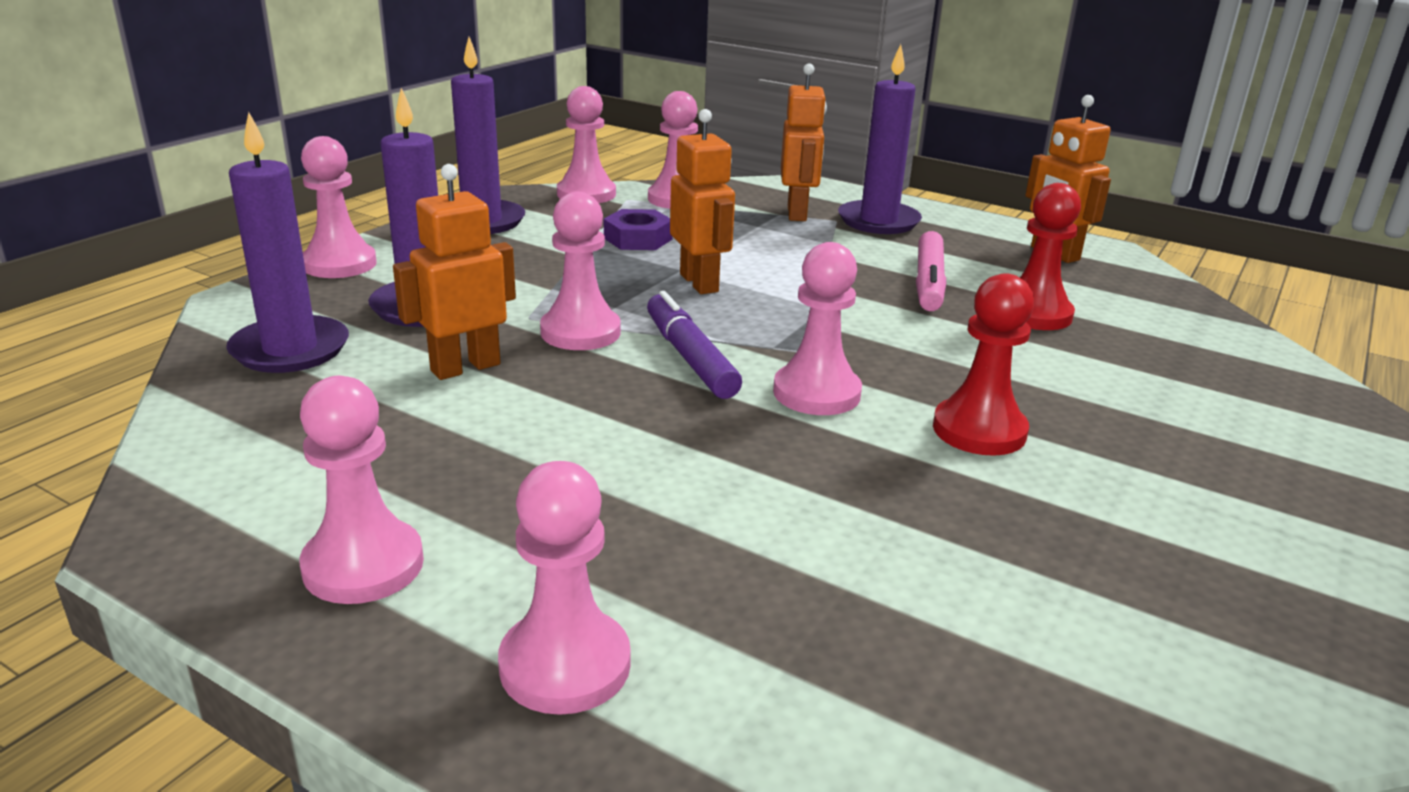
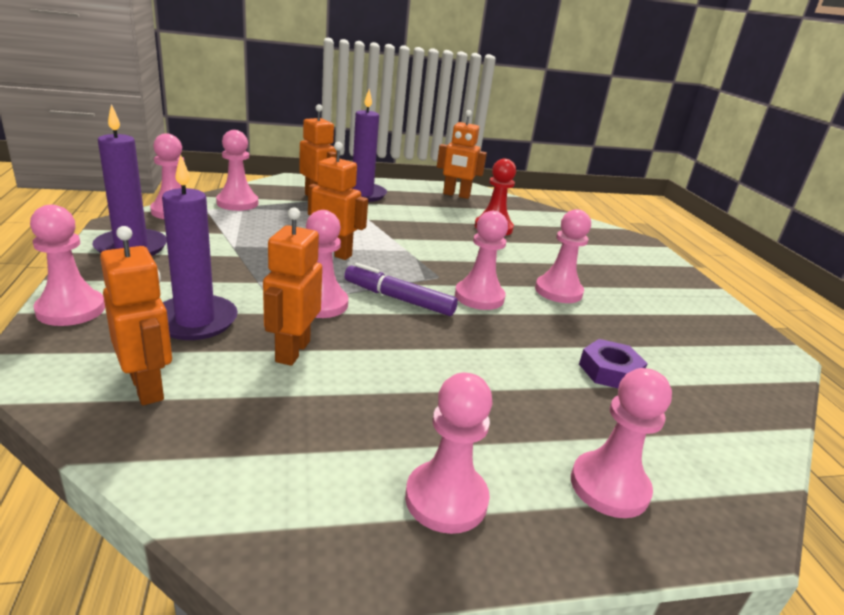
camera: 45 degrees left, 0 degrees up
(290, 349) = (148, 387): purple candle -> orange robot
(638, 239) = (256, 234): purple nut -> purple nut (610, 371)
(928, 283) = (433, 223): pink marker -> none
(979, 430) = (558, 291): red pawn -> pink pawn

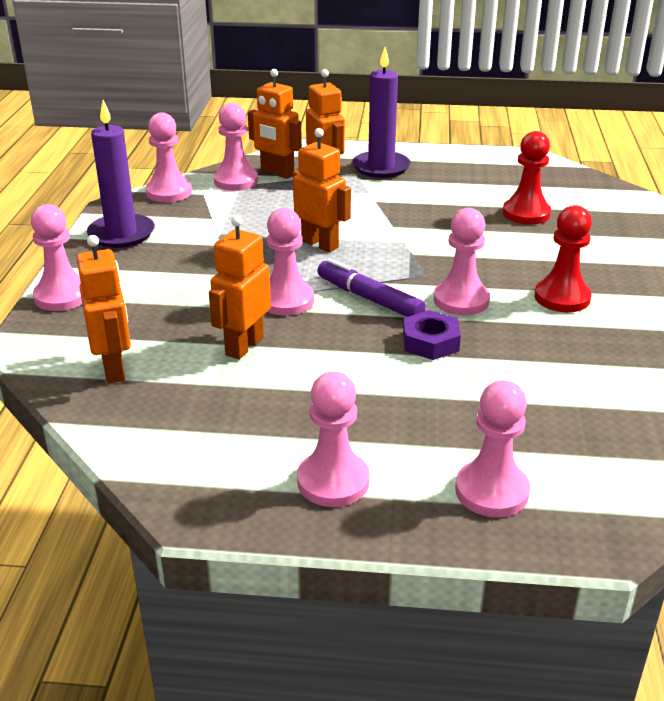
camera: 20 degrees right, 5 degrees up
(195, 321) = (164, 312): purple candle -> none
(456, 195) = (501, 166): orange robot -> orange robot (277, 173)
(558, 291) = (562, 297): pink pawn -> red pawn
(610, 371) = (565, 389): purple nut -> purple nut (430, 342)

